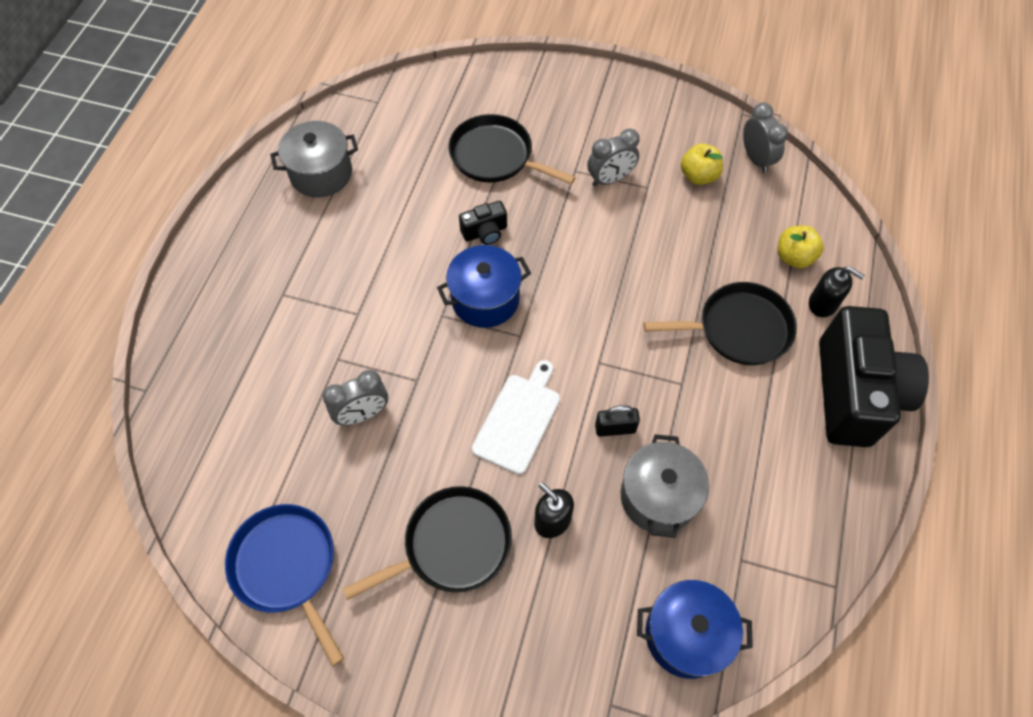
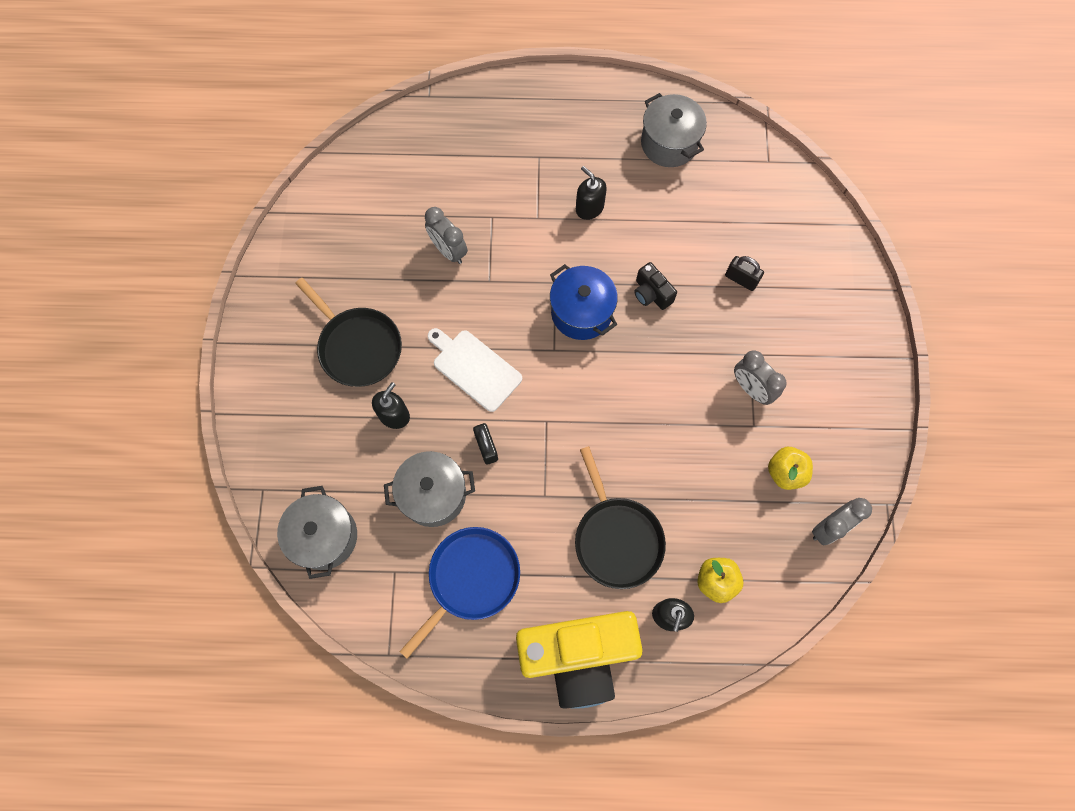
camera: 75 degrees right, 10 degrees up
(286, 566) = (318, 239): blue pan -> blue pan (471, 578)
(366, 262) = (589, 208): none -> black soap dispenser
(495, 156) = (741, 279): black pan -> black padlock
(518, 419) = (474, 368): white cutting board -> white cutting board turned 150 degrees counterclockwise
(686, 635) = (324, 536): blue pot -> grey pot
(854, 393) = (578, 656): black camera -> yellow camera

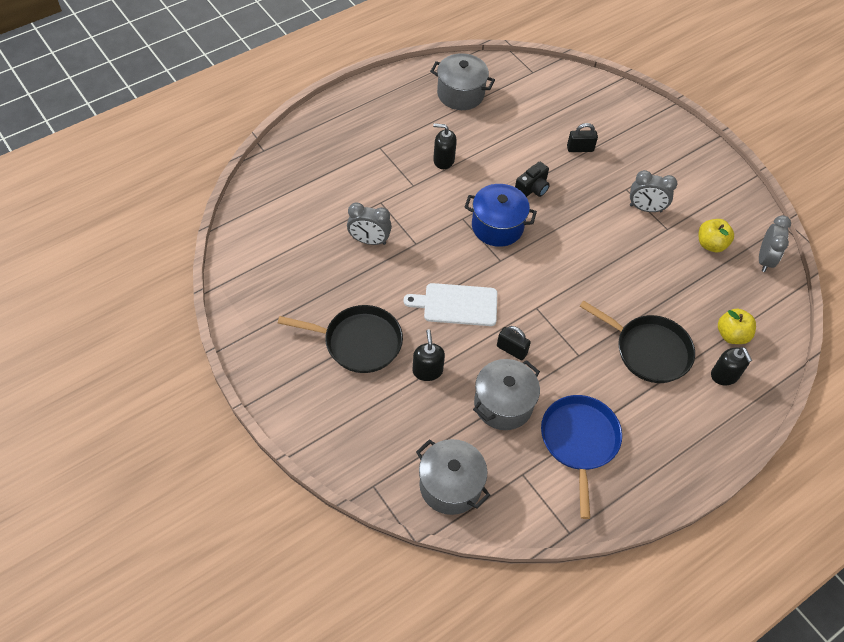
camera: 40 degrees left, 15 degrees down
(578, 656) = (693, 440): yellow camera -> none
(651, 293) = (532, 189): black camera -> black camera turned 60 degrees counterclockwise

